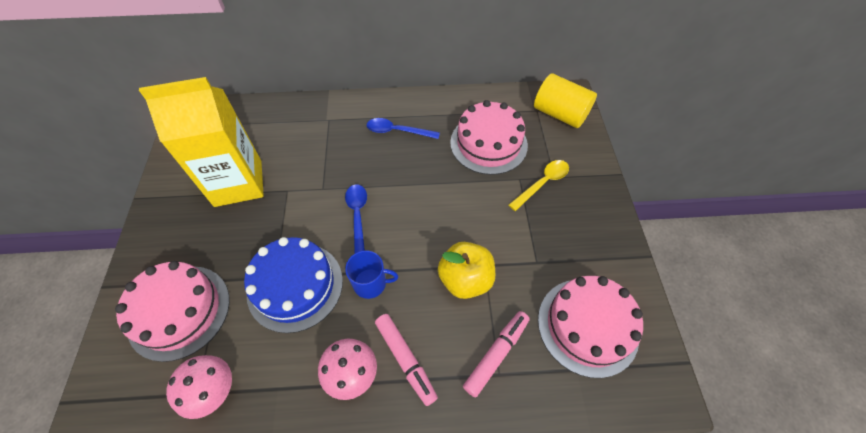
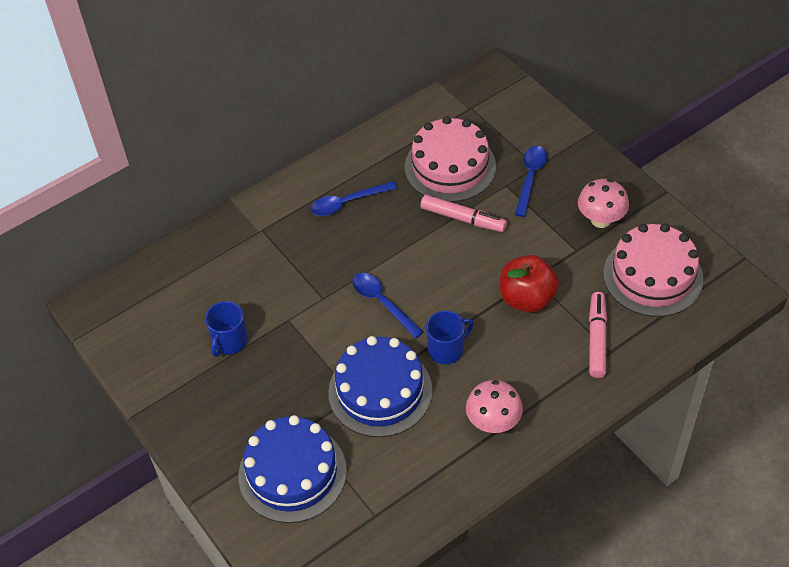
camera: 30 degrees left, 5 degrees down
(179, 311) = (292, 473): pink cake -> blue cake
(214, 391) = (389, 504): pink mushroom -> pink mushroom (600, 220)
(238, 183) = (229, 341): yellow carton -> blue mug
(405, 359) = (527, 386): pink marker -> pink marker (463, 219)
(465, 279) = (527, 298): yellow apple -> red apple
(542, 183) = (530, 178): yellow spoon -> blue spoon
(560, 114) = (496, 100): yellow cylinder -> none

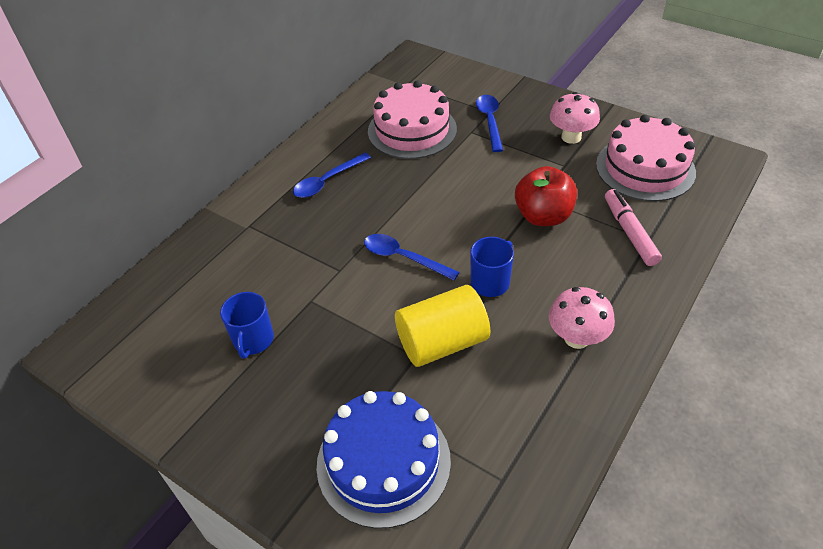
camera: 20 degrees left, 5 degrees down
(380, 391) = (442, 342): blue cake -> yellow cylinder
(463, 219) = (446, 167): pink marker -> none

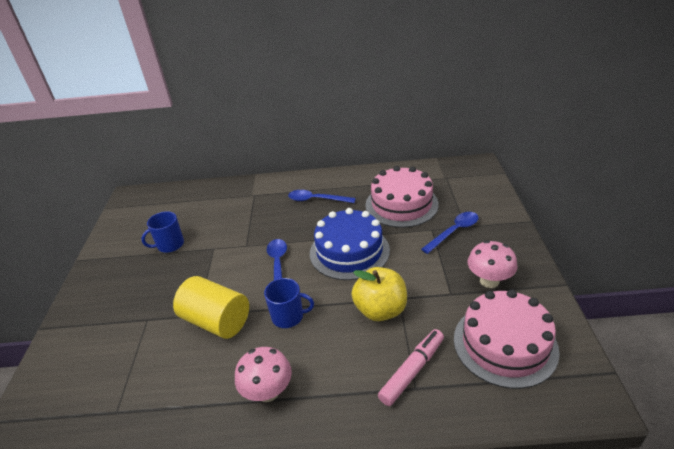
camera: 55 degrees right, 10 degrees down
(383, 462) = (107, 345): blue cake -> blue cake (349, 251)
(543, 216) = (380, 310): red apple -> yellow apple

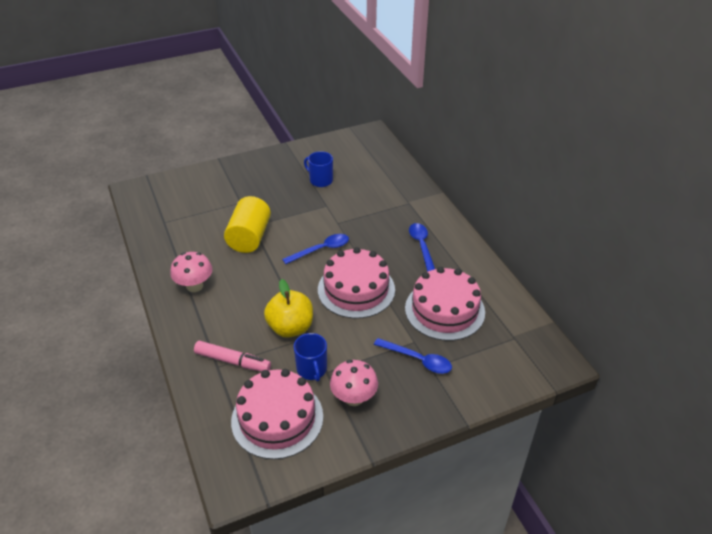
camera: 65 degrees right, 5 degrees up
(288, 316) = (266, 274): blue mug -> blue mug (312, 369)
(349, 251) = (356, 289): blue cake -> pink cake

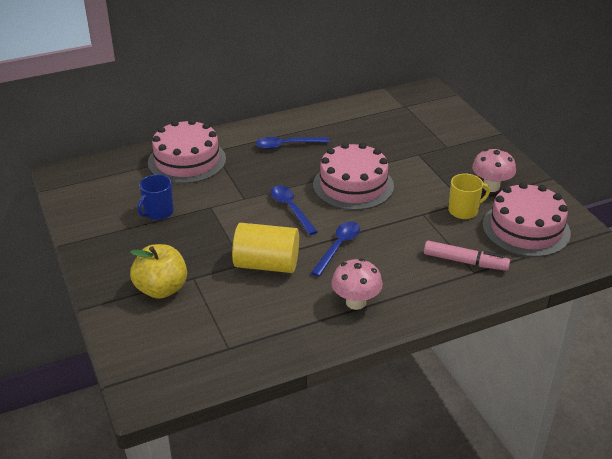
camera: 90 degrees left, 5 degrees down
(233, 361) = (465, 262): pink marker -> pink marker turned 90 degrees clockwise
(290, 328) = (412, 226): yellow apple -> yellow apple (161, 289)
(312, 369) = (464, 210): blue mug -> yellow mug
(418, 360) = (439, 153): blue spoon -> blue spoon (338, 247)
(444, 310) = (376, 137): pink cake -> pink cake (187, 160)

